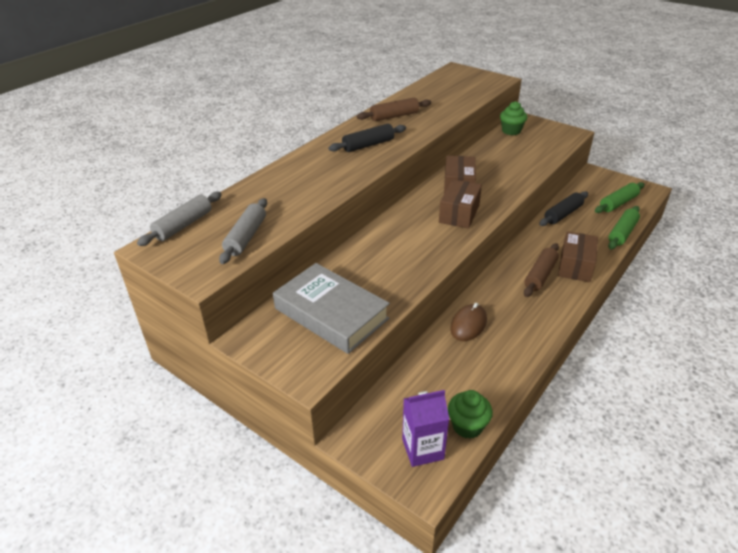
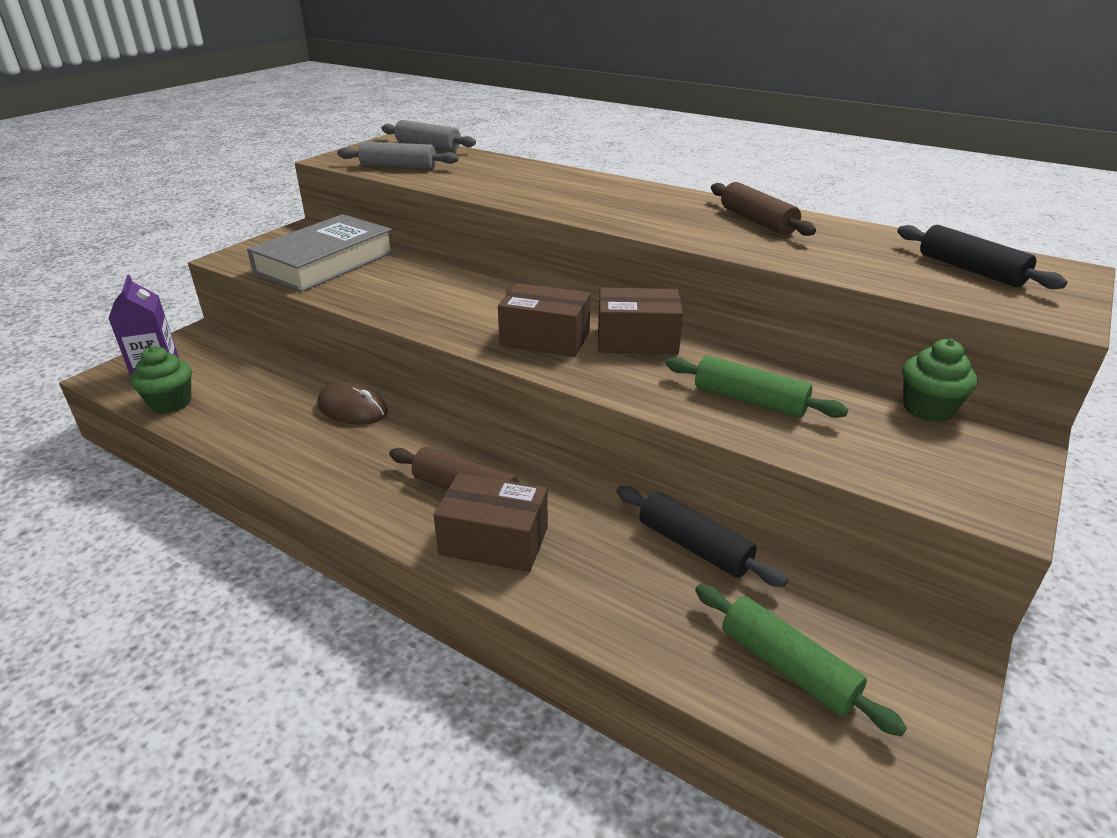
camera: 85 degrees right, 5 degrees down
(368, 145) = (638, 208): black rolling pin -> black rolling pin (970, 270)
(622, 233) = (633, 646): green rolling pin -> green rolling pin (749, 400)

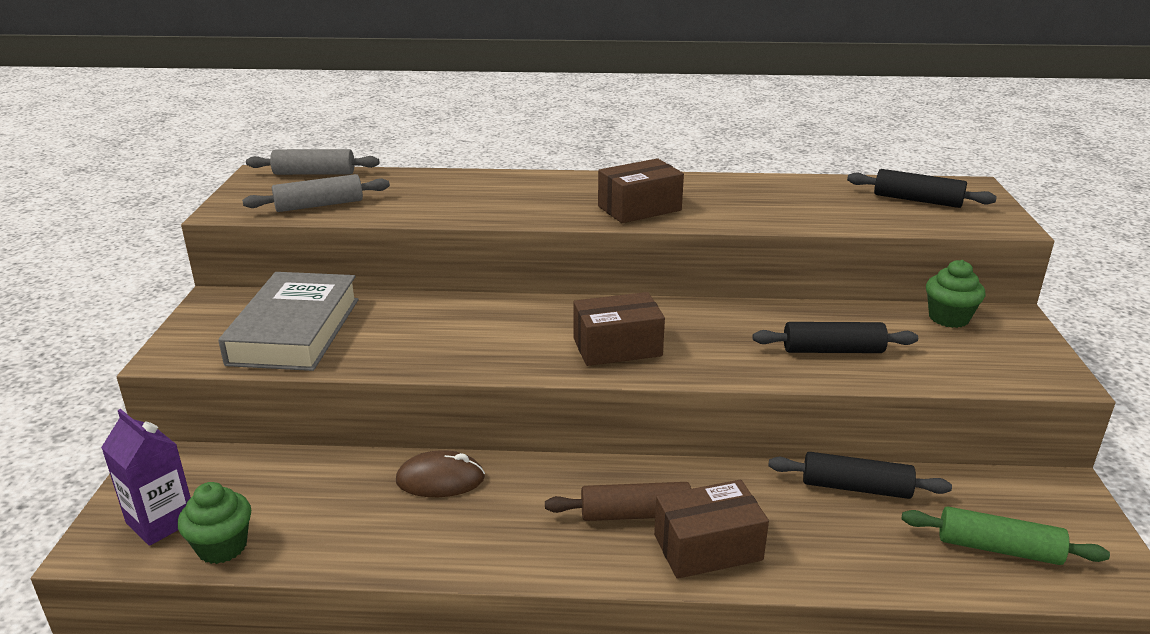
camera: 30 degrees left, 5 degrees down
(637, 340) = (693, 325): brown box -> brown box (639, 208)
(749, 400) = (832, 350): green rolling pin -> black rolling pin
(757, 221) = (726, 192): brown rolling pin -> none

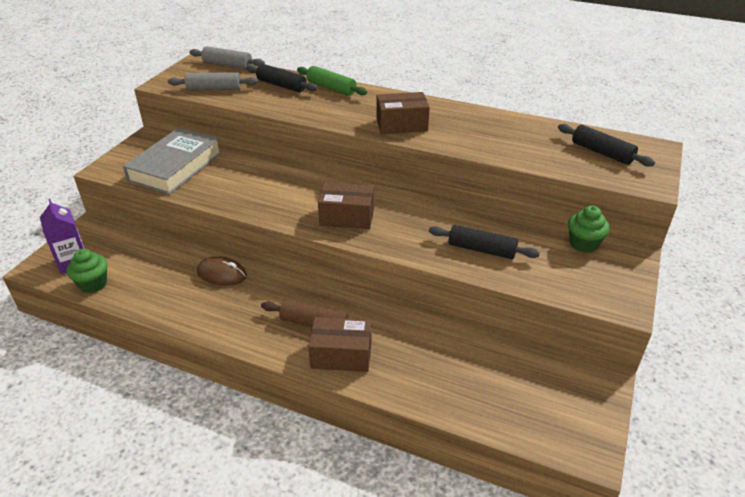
camera: 20 degrees right, 10 degrees up
(855, 487) = (459, 342): black rolling pin -> black rolling pin (281, 85)
(998, 548) = (521, 407): green rolling pin -> green rolling pin (331, 88)

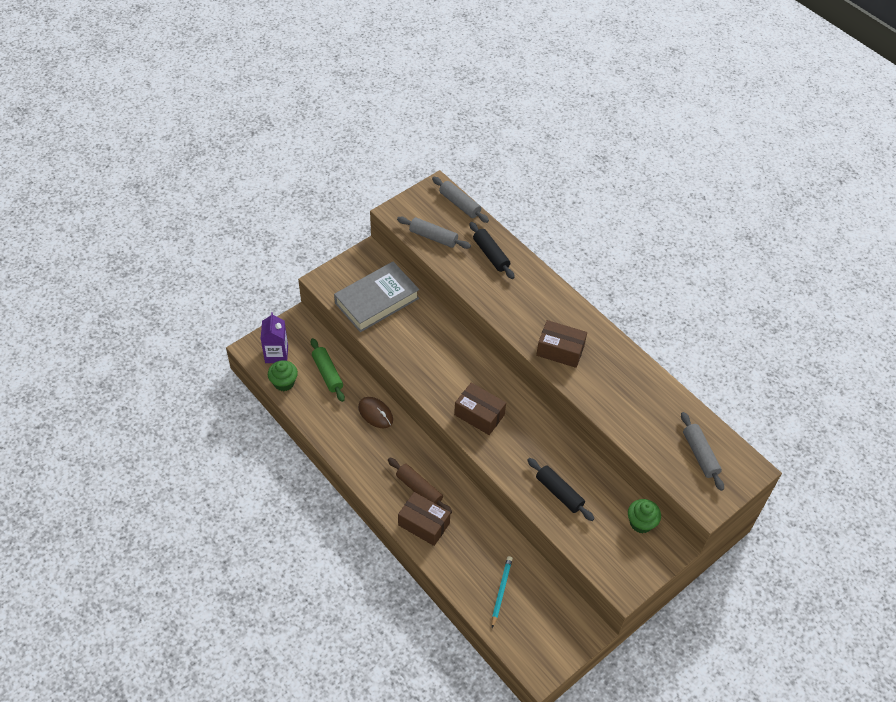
camera: 25 degrees right, 15 degrees up
(331, 88) = (530, 276): green rolling pin -> green rolling pin (327, 373)
(478, 385) = (501, 591): none -> turquoise pencil
(602, 152) = (700, 455): black rolling pin -> grey rolling pin

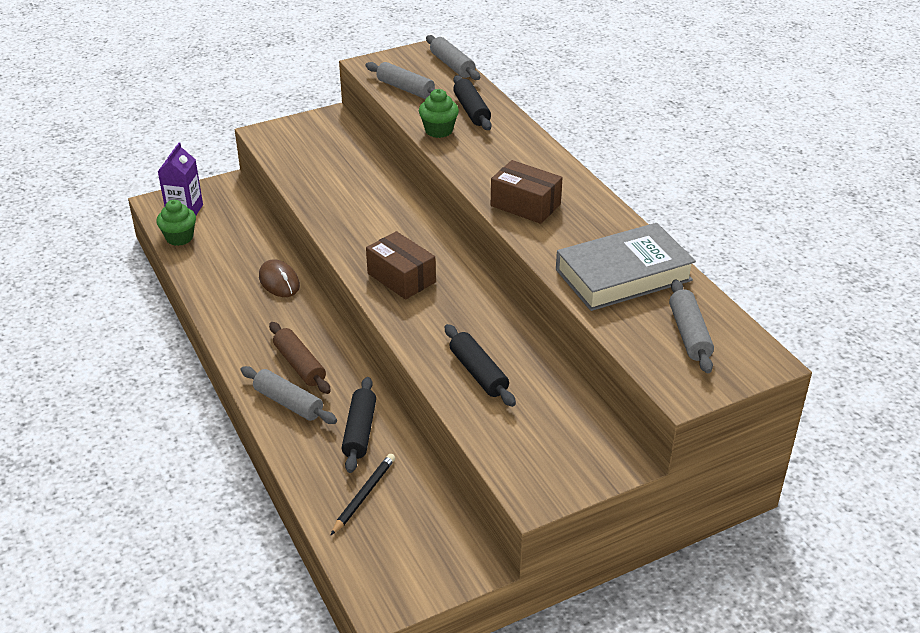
camera: 15 degrees right, 15 degrees down
(327, 373) = (238, 236): green rolling pin -> none
(377, 301) = (320, 157): grey book -> grey book (623, 275)
(423, 524) = (288, 403): brown box -> grey rolling pin
(480, 539) = (360, 431): none -> black rolling pin
(501, 591) = (364, 495): turquoise pencil -> black pencil
(641, 523) = (587, 424): green cupcake -> green cupcake (438, 130)

